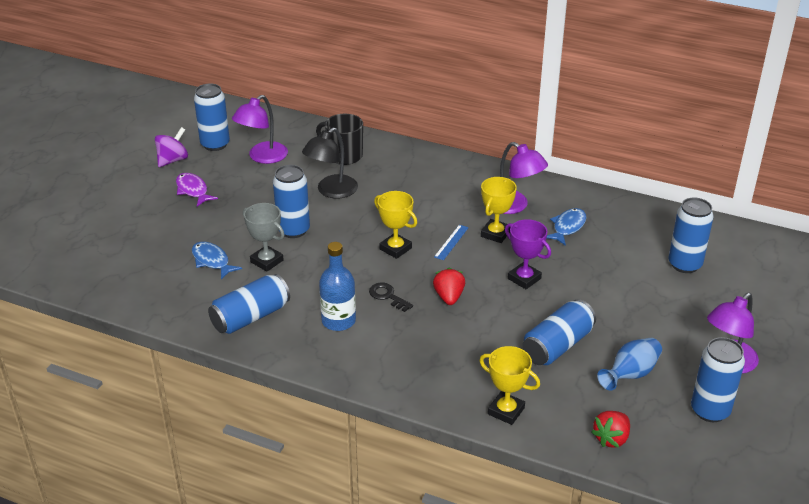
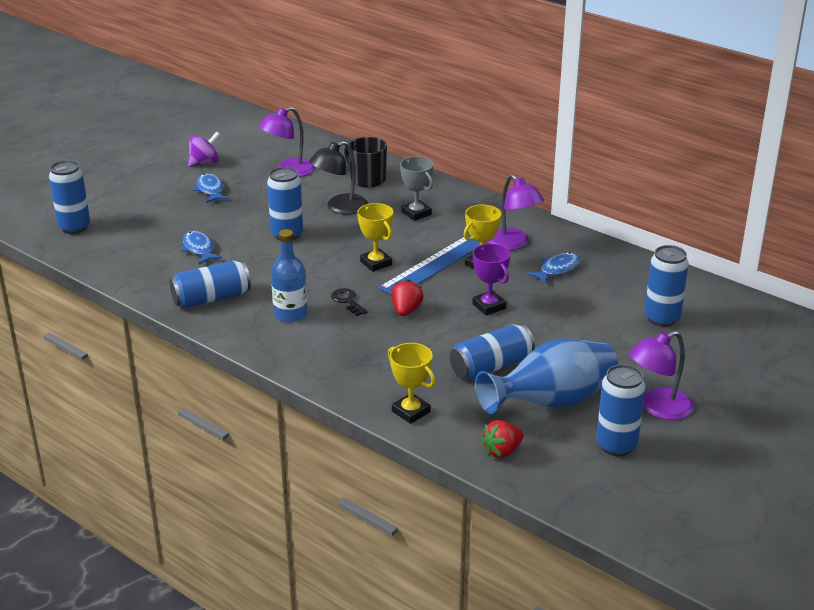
camera: 15 degrees right, 5 degrees down
(193, 190) = (210, 190): purple fish -> blue fish
(215, 144) = (250, 155): blue can -> blue can (74, 227)
(267, 261) = (249, 256): grey trophy -> grey trophy (416, 213)
(451, 242) = (433, 265): blue ruler -> blue ruler, size x2.25
(630, 374) = (551, 402): blue vase -> blue vase, size x1.79

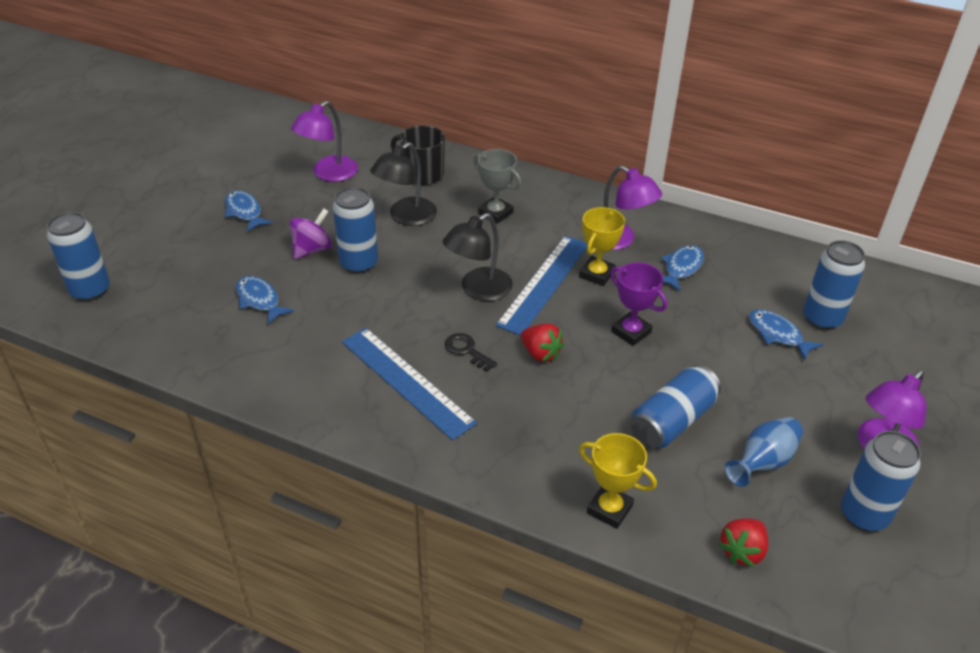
camera: 15 degrees left, 10 degrees up
(204, 163) = (224, 175): purple spinning top -> purple spinning top (312, 249)
(211, 298) = (300, 373): blue can -> none
(290, 314) = (406, 381): blue bottle -> blue ruler
(376, 263) = (478, 290): yellow trophy -> black lamp
(406, 310) = (540, 353): red strawberry -> red strawberry turned 135 degrees clockwise
(551, 402) = (763, 462): blue vase -> blue vase, size x0.56
(615, 324) = (777, 334): none -> blue fish

